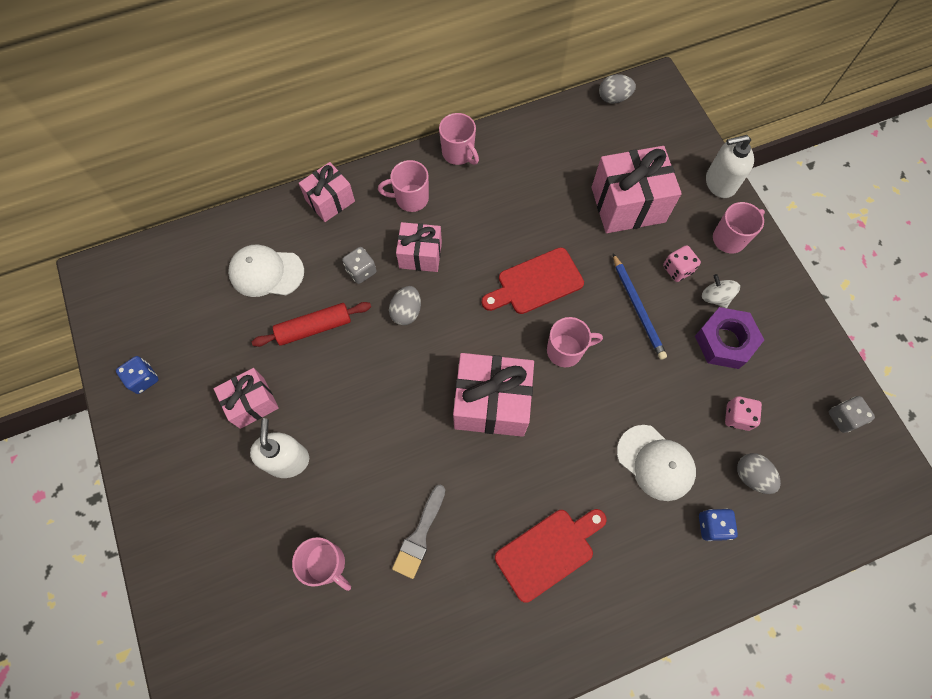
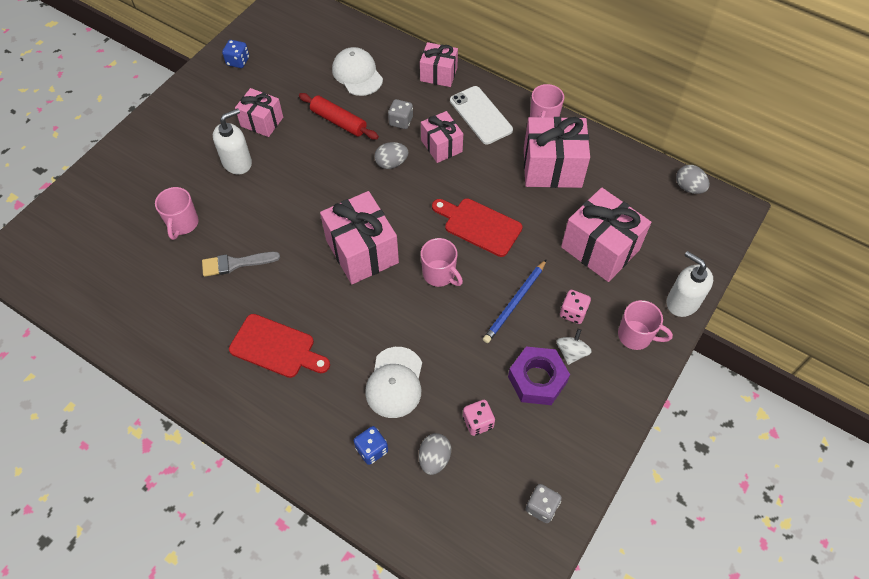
camera: 55 degrees right, 10 degrees down
(410, 198) = (480, 115): pink mug -> white phone
(516, 182) = (552, 167): none -> pink gift

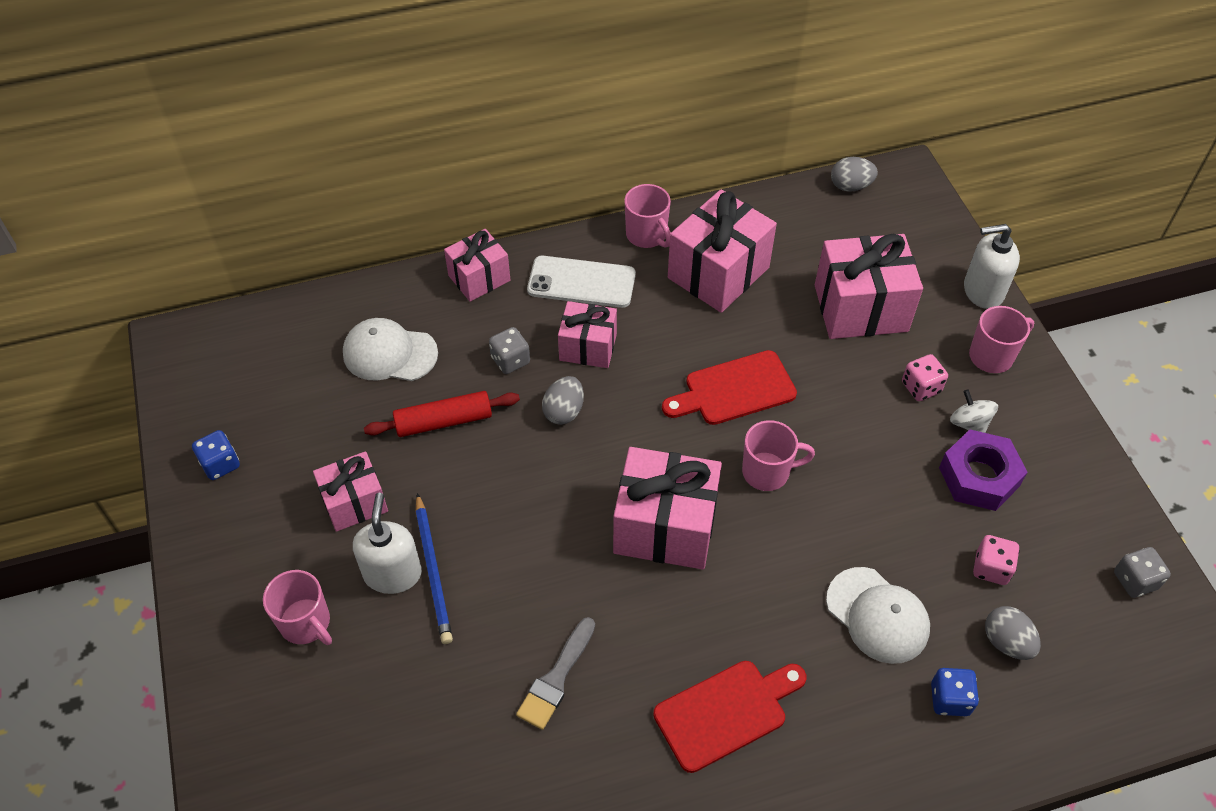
camera: 50 degrees left, 5 degrees down
(182, 224) = (430, 703): pink mug -> pink mug (306, 623)
(515, 303) = (866, 429): blue pencil -> blue pencil (433, 571)

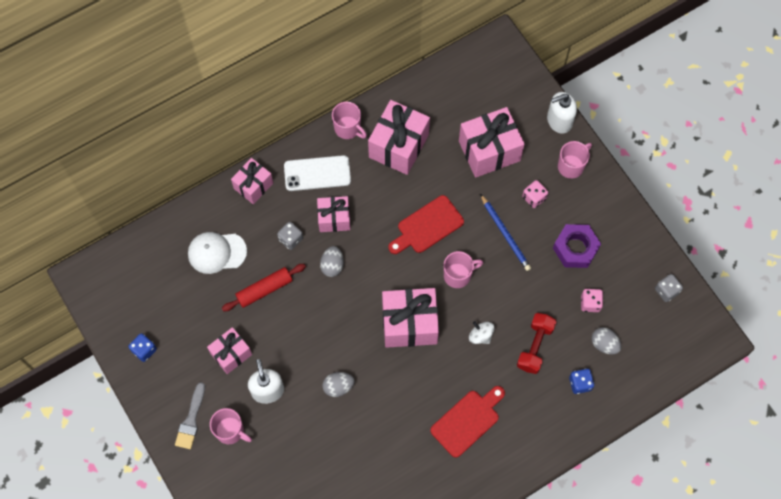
camera: 15 degrees left, 15 degrees up
(433, 571) = (289, 383): blue pencil -> blue pencil (505, 234)
(556, 678) = (374, 426): grey brush -> grey brush (191, 420)
(850, 186) = (465, 60): grey egg -> grey egg (338, 387)
(877, 615) = (535, 346): white cap -> red dumbbell
(969, 423) = (565, 215): white spinning top -> white spinning top (480, 335)

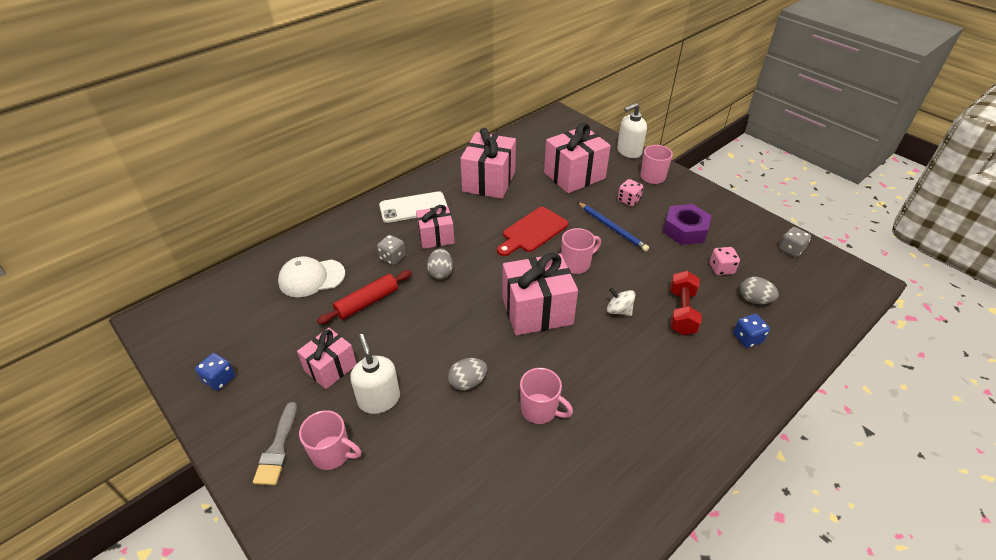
camera: 10 degrees left, 25 degrees down
(253, 186) = (349, 223): pink gift -> none
(348, 128) = (438, 176): pink mug -> pink mug (540, 410)
(467, 421) = (635, 395): red cutting board -> none

